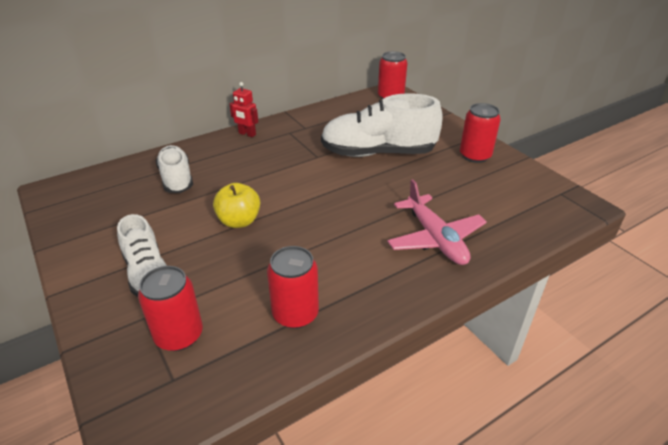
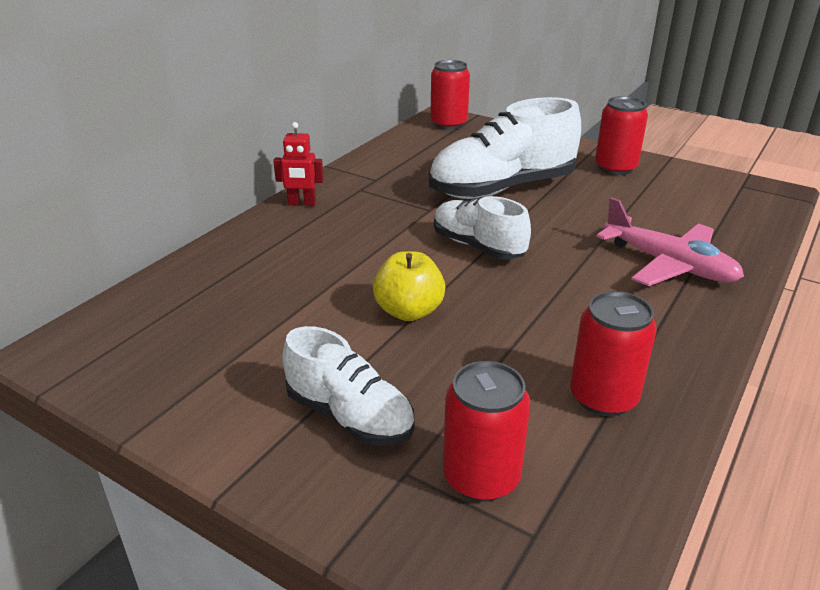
camera: 25 degrees left, 5 degrees down
(176, 179) = (257, 283): white shoe -> white shoe (478, 246)

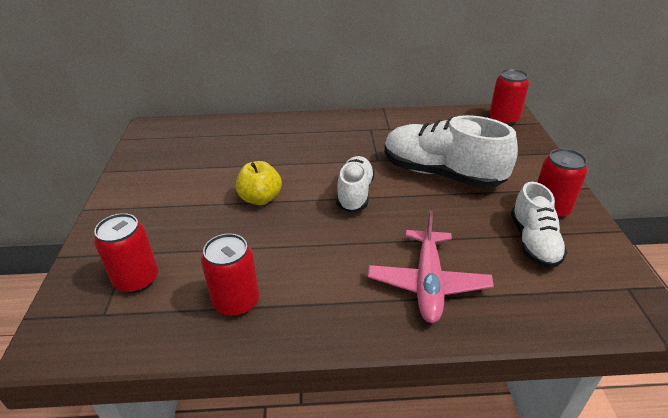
camera: 55 degrees right, 5 degrees up
(302, 203) = (331, 121): red robot -> none
(349, 416) = (157, 219): white shoe -> white shoe (533, 242)

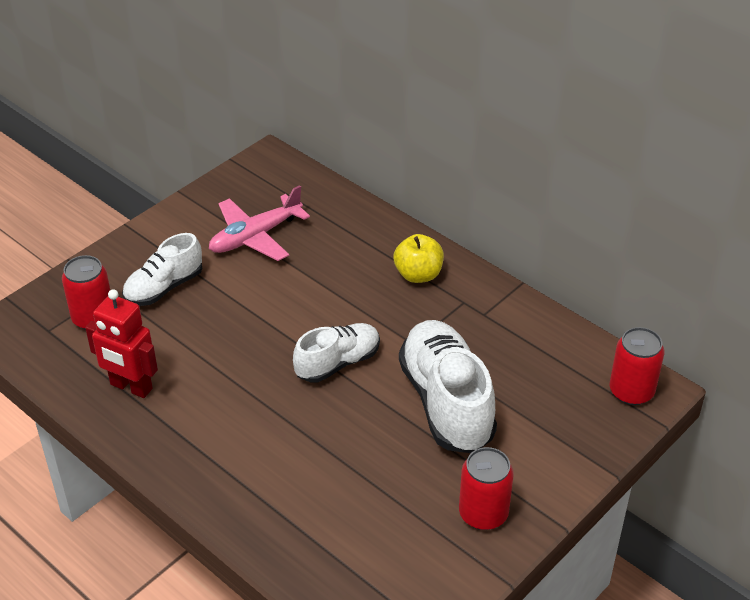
camera: 45 degrees right, 5 degrees up
(236, 301) = (131, 387): red can -> red robot
(260, 198) = (257, 309): yellow apple -> yellow apple (418, 275)
(428, 283) = (271, 483): pink plane -> pink plane (255, 236)
(533, 242) = (410, 525): white shoe -> white shoe (164, 288)

